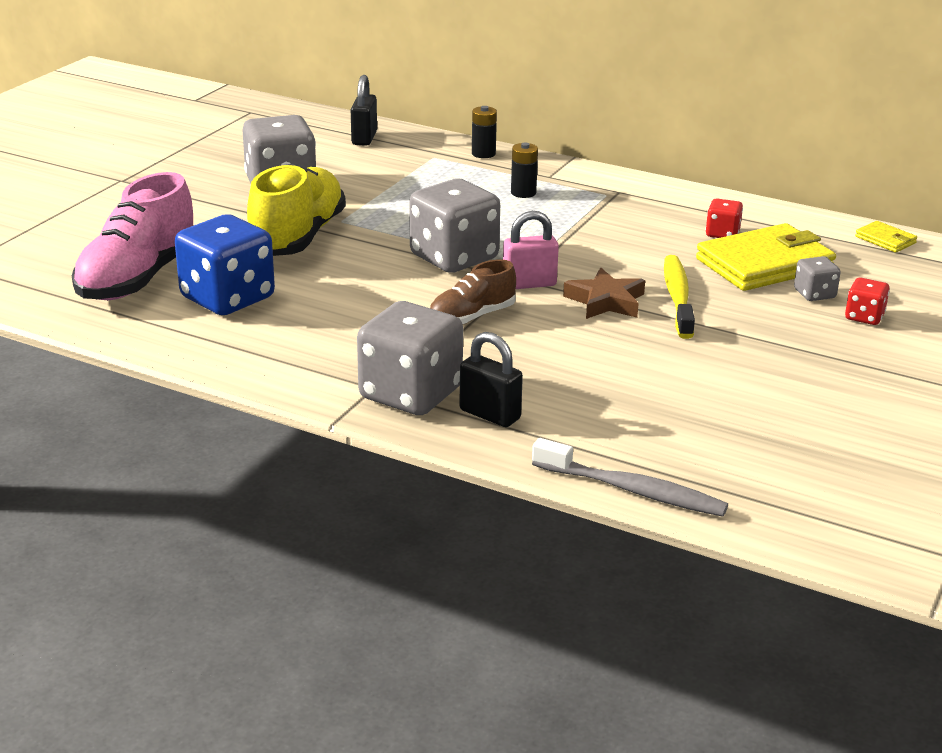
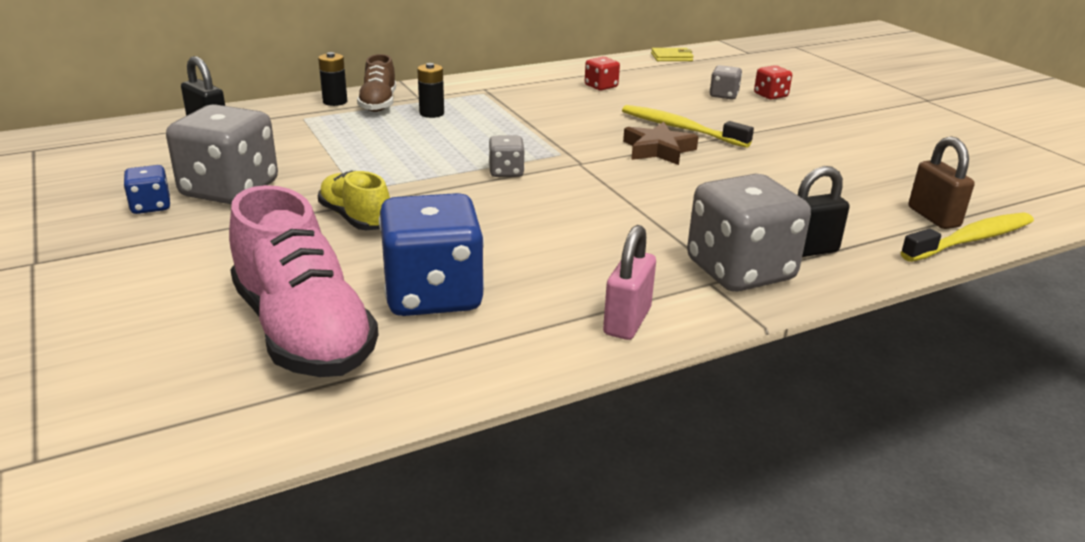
camera: 55 degrees left, 0 degrees up
(226, 176) = (151, 206): none -> blue dice
(297, 237) = (355, 218): yellow shoe -> yellow shoe, size x0.56
(454, 258) = (506, 172): grey dice -> grey dice, size x0.47
(471, 317) = (625, 201): brown shoe -> brown shoe (378, 104)
(529, 284) = (594, 163): pink padlock -> pink padlock (627, 321)
(632, 490) = (971, 240): grey toothbrush -> yellow toothbrush
(659, 463) = (933, 217): none -> brown padlock
(764, 264) = (663, 92): yellow wallet -> none

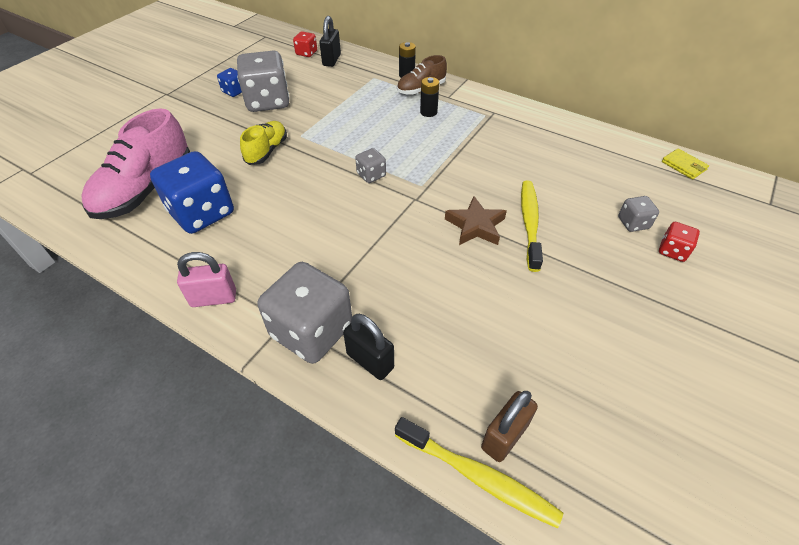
camera: 60 degrees right, 20 degrees up
(601, 86) = (565, 156): red dice -> red dice (306, 53)

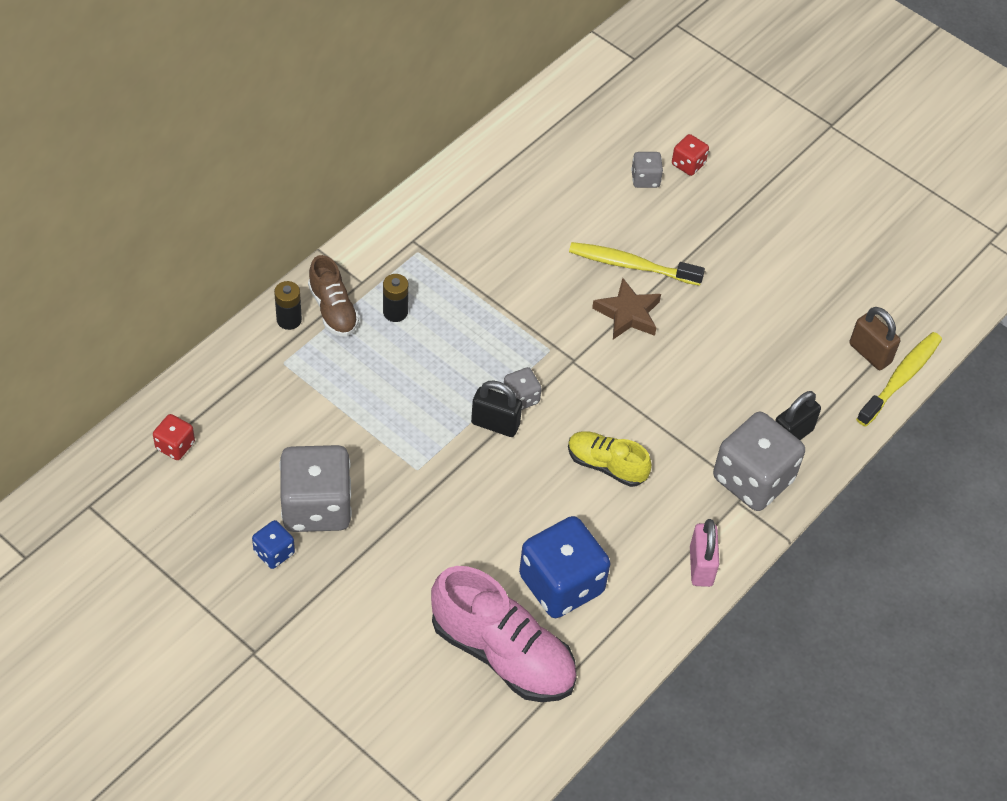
camera: 85 degrees left, 5 degrees up
(267, 151) = (445, 511): yellow shoe -> yellow shoe (606, 465)
(331, 60) = (211, 412): black padlock -> black padlock (495, 424)
(683, 166) = (562, 99): yellow wallet -> none

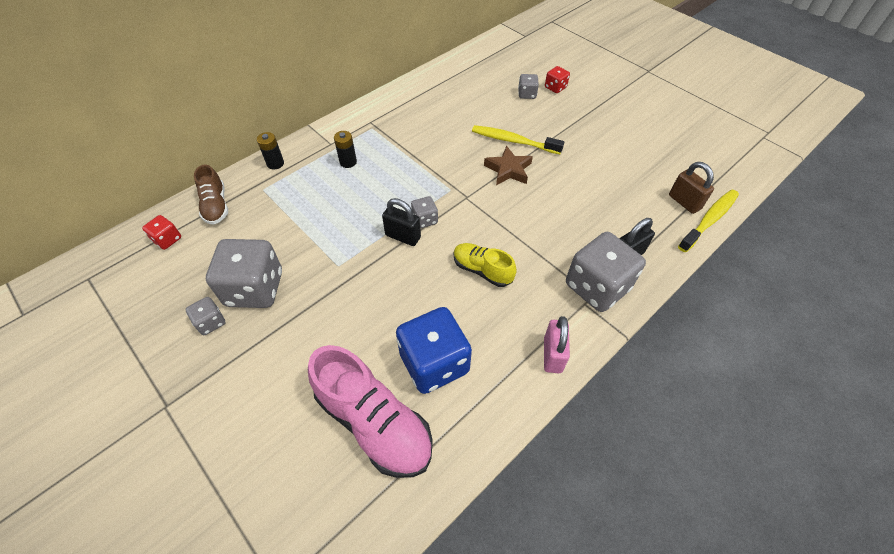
camera: 10 degrees right, 0 degrees up
(274, 552) = (211, 322): blue dice -> grey dice
(333, 309) = (307, 158): brown shoe -> brown shoe (216, 206)

